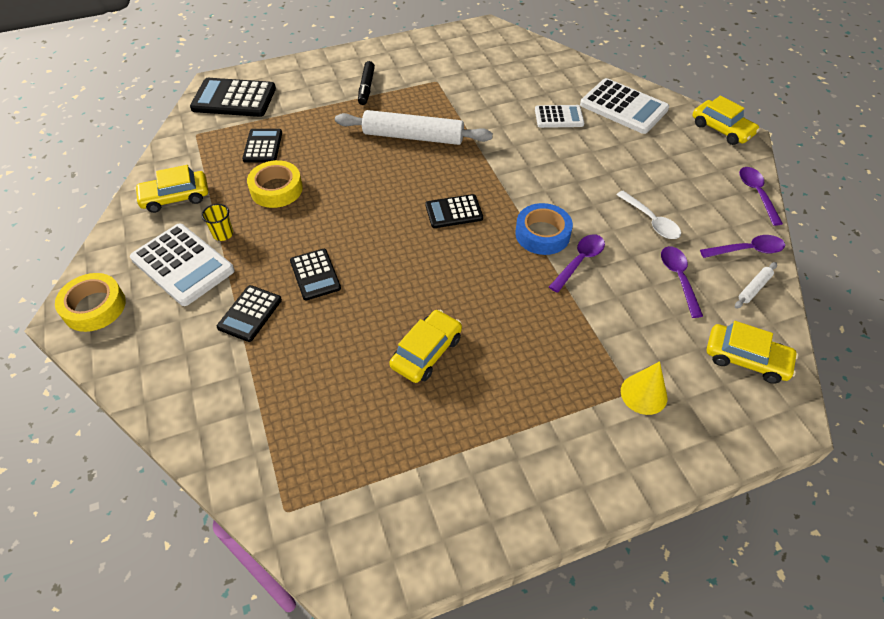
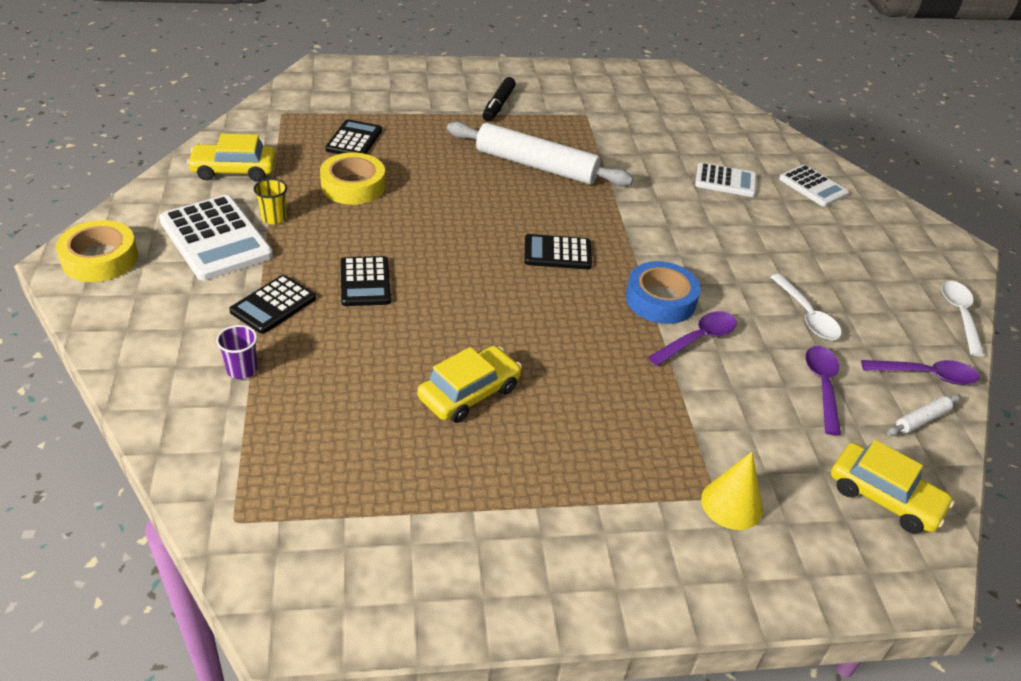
camera: 10 degrees right, 10 degrees down
(234, 99) = (339, 87): black calculator -> none
(245, 378) = (242, 369): none -> purple cup
(623, 107) = (813, 186): white calculator -> white calculator, size x0.60
(722, 129) = (935, 235): yellow car -> none
(756, 194) = (959, 315): purple spoon -> white spoon

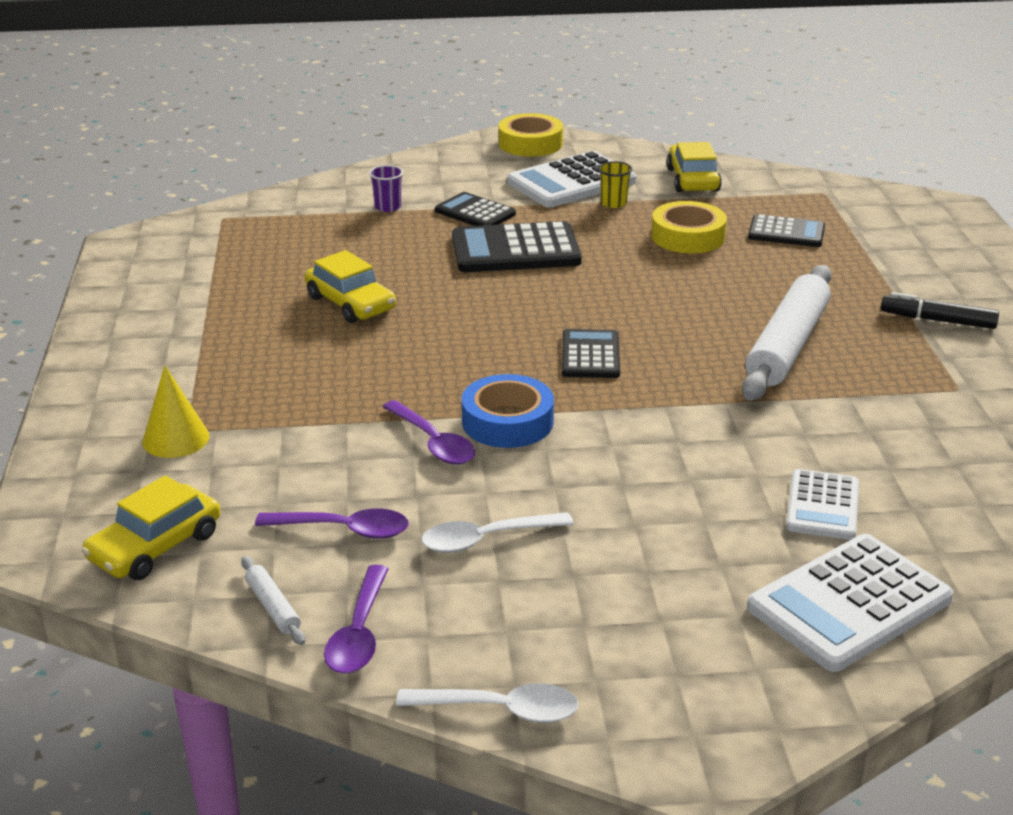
camera: 95 degrees right, 10 degrees down
(365, 282) = (515, 250): black calculator -> black calculator, size x1.65
(813, 186) = (849, 604): white calculator -> white calculator, size x1.65

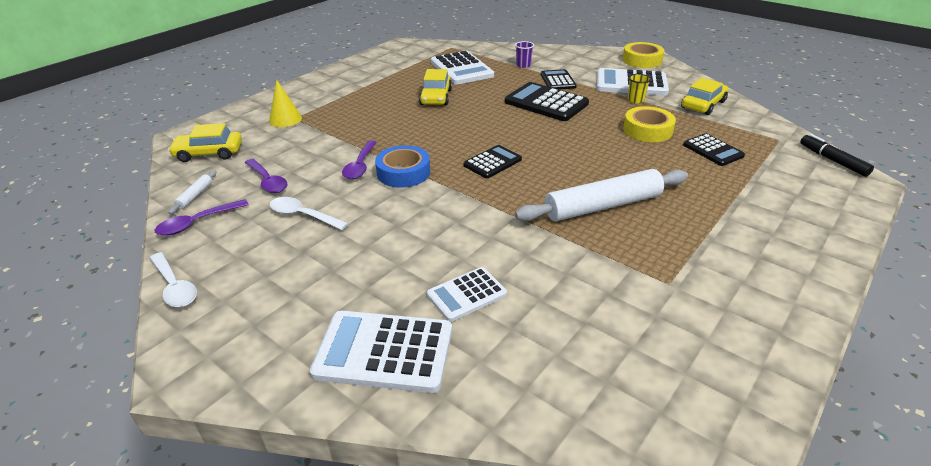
camera: 45 degrees right, 5 degrees up
(307, 246) = (461, 69): none -> white calculator
(938, 320) = (728, 238): black marker -> black marker (832, 160)

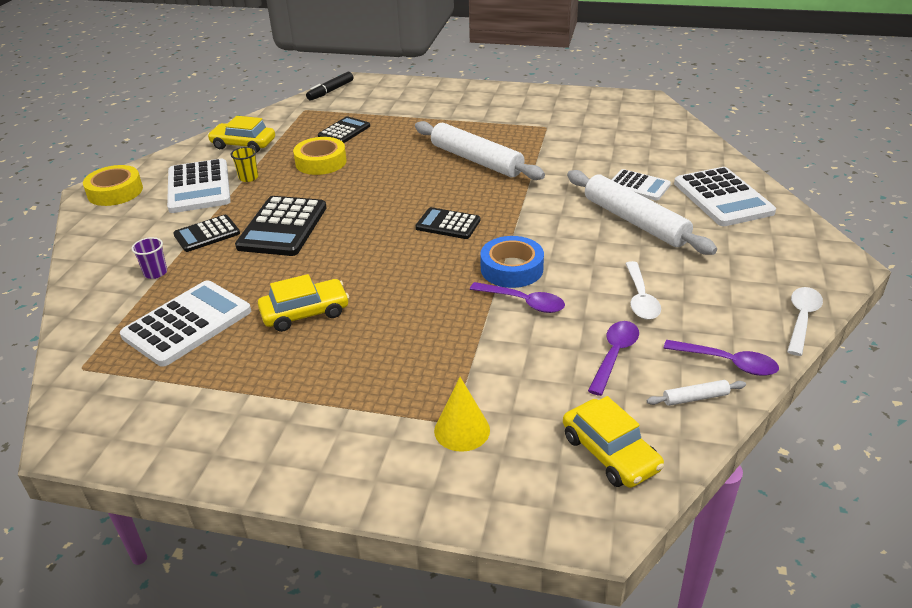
camera: 115 degrees left, 0 degrees up
(360, 166) = (523, 302): purple spoon -> purple spoon turned 45 degrees clockwise
(403, 260) = (635, 221): none -> white rolling pin

